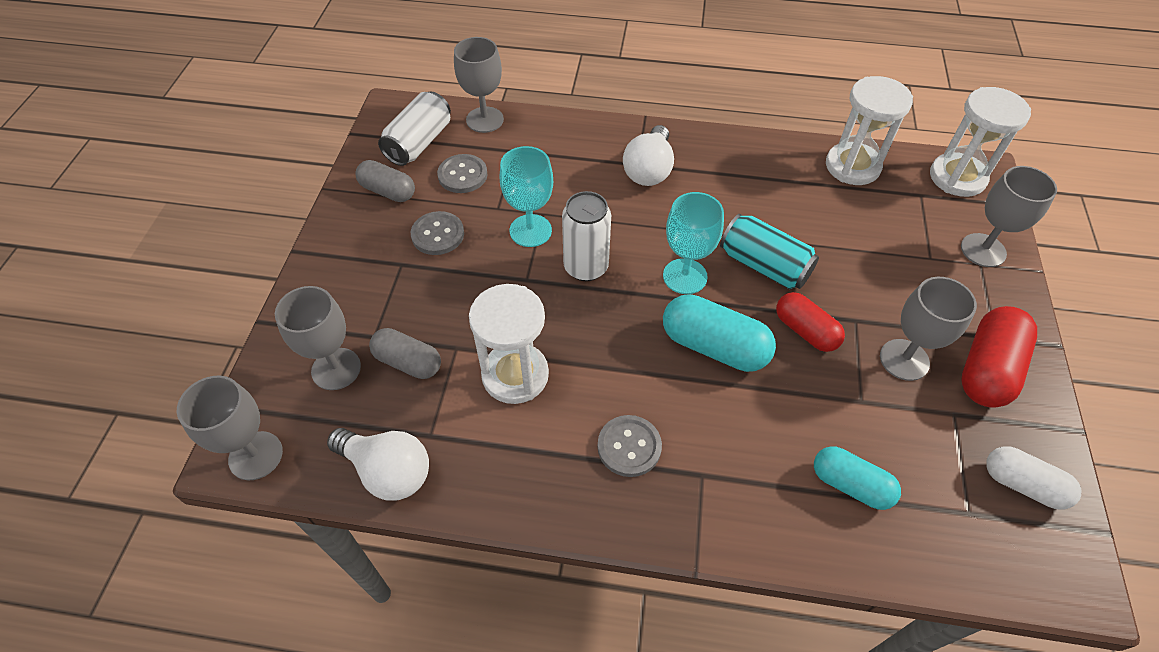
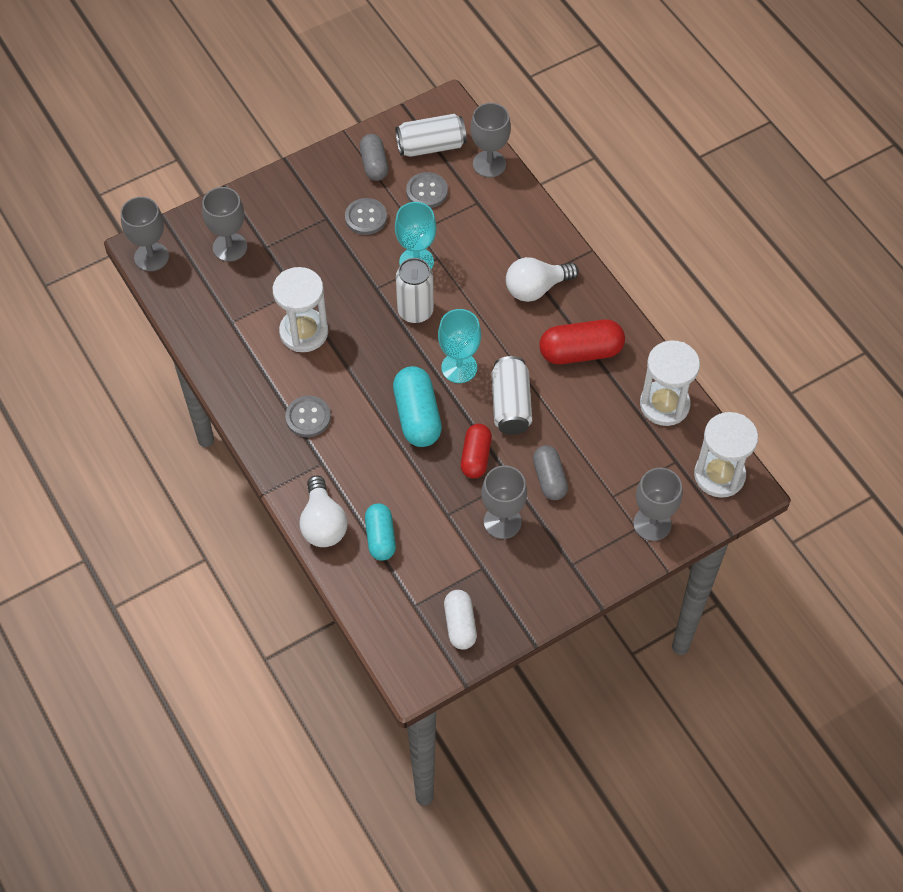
camera: 50 degrees right, 5 degrees up
(388, 471) = (194, 320): white light bulb -> white light bulb (323, 523)
(408, 362) = (264, 276): grey capsule -> grey capsule (549, 479)
(764, 266) = (511, 405): turquoise can -> white can
(987, 369) = (537, 570): red capsule -> red capsule (581, 352)

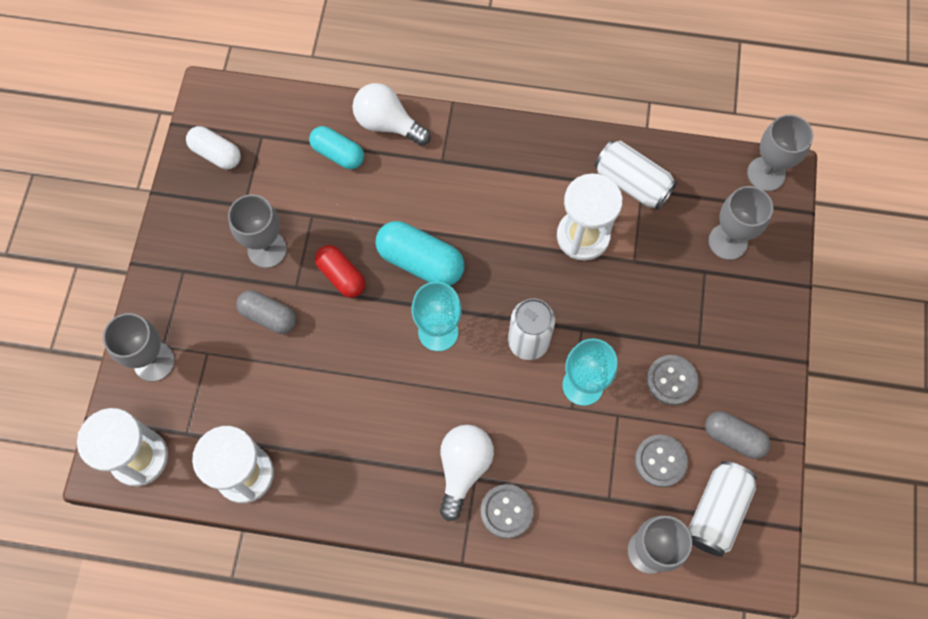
camera: 130 degrees right, 10 degrees up
(308, 417) = (493, 180): grey button -> grey button (506, 511)
(511, 405) = (364, 344): white can -> white can (631, 183)
(581, 352) = (362, 449): red capsule -> none

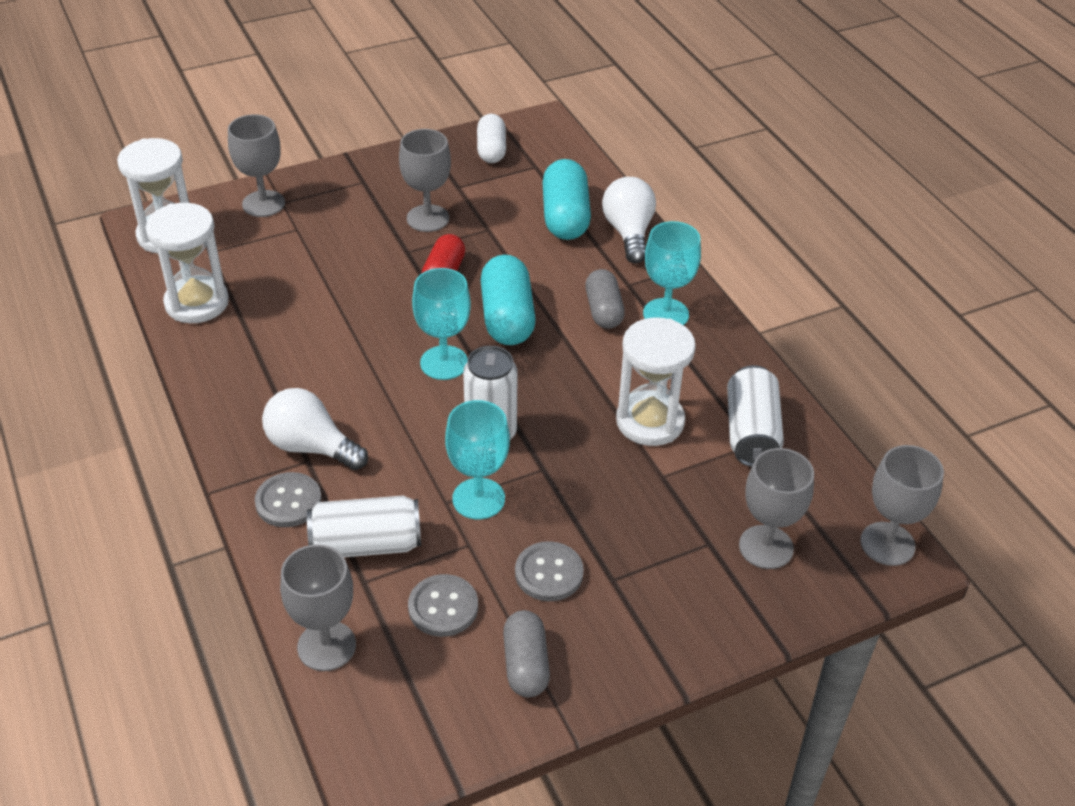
camera: 55 degrees right, 25 degrees down
(269, 316) = (363, 248): grey capsule -> grey capsule (604, 311)
(338, 154) = (565, 217): turquoise capsule -> turquoise capsule, size x1.50
(463, 469) = (311, 447): white light bulb -> white light bulb turned 135 degrees counterclockwise
(489, 158) = (666, 314): none -> turquoise goblet
(716, 511) = (420, 690): white can -> white can (366, 544)

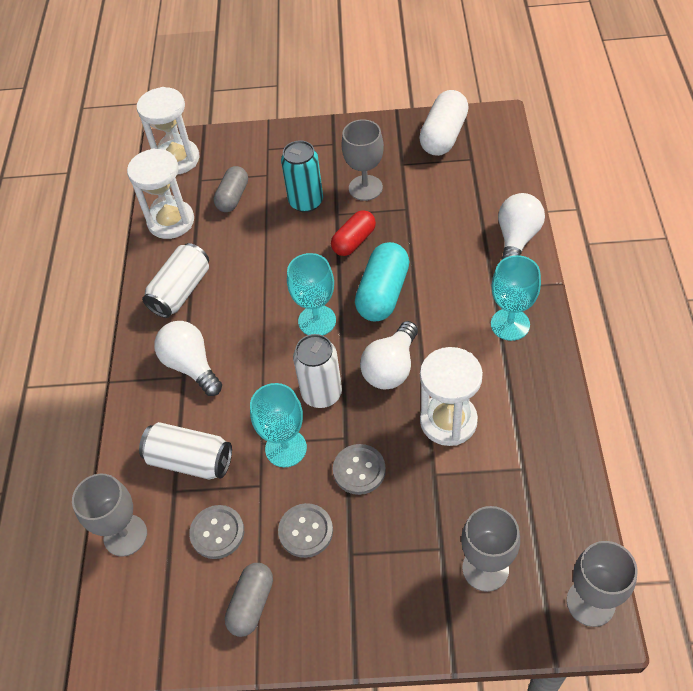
camera: 30 degrees right, 10 degrees up
(263, 204) = (254, 147): grey goblet -> none
(288, 501) = (155, 407): grey button -> grey button (359, 470)
(362, 247) = (306, 202): none -> turquoise can
(491, 150) = (443, 136): white capsule -> white capsule, size x1.50
(557, 387) = (391, 368): none -> white light bulb
(565, 217) = (472, 212): turquoise capsule -> none
(604, 311) = (461, 307): grey capsule -> grey capsule (233, 197)
(751, 432) = (526, 457): white can -> white can (181, 291)

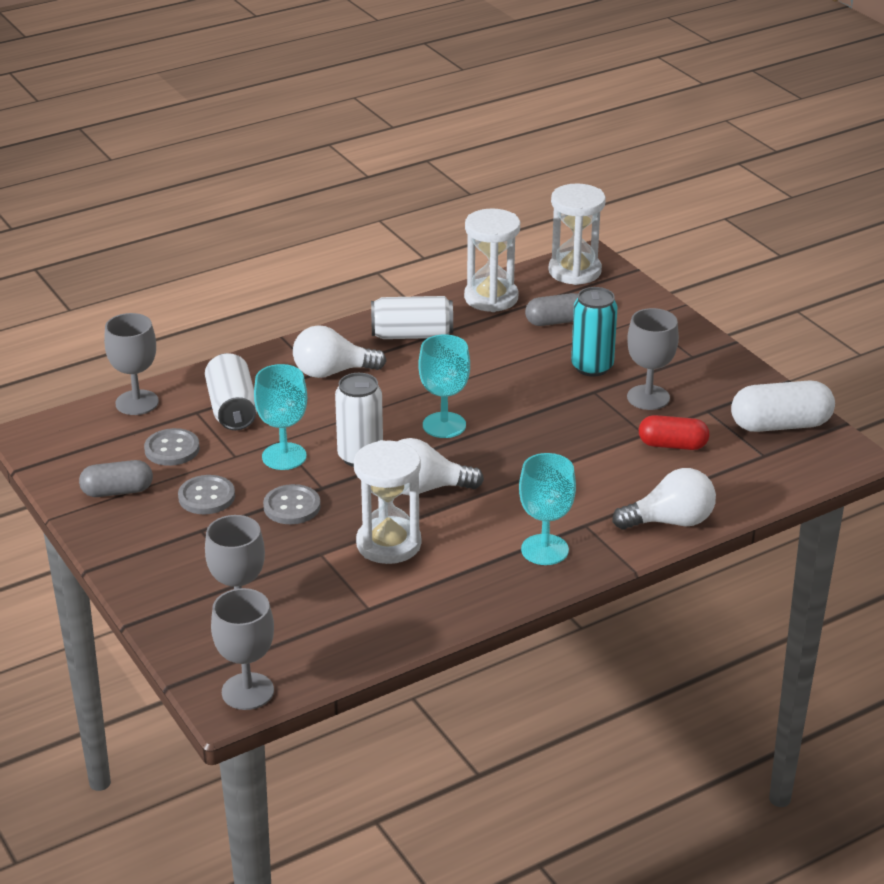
camera: 55 degrees right, 20 degrees down
(191, 365) = (332, 372): white light bulb -> white light bulb turned 120 degrees counterclockwise
(354, 241) = (566, 414): red capsule -> red capsule (672, 445)
(383, 293) = (513, 454): turquoise capsule -> none

